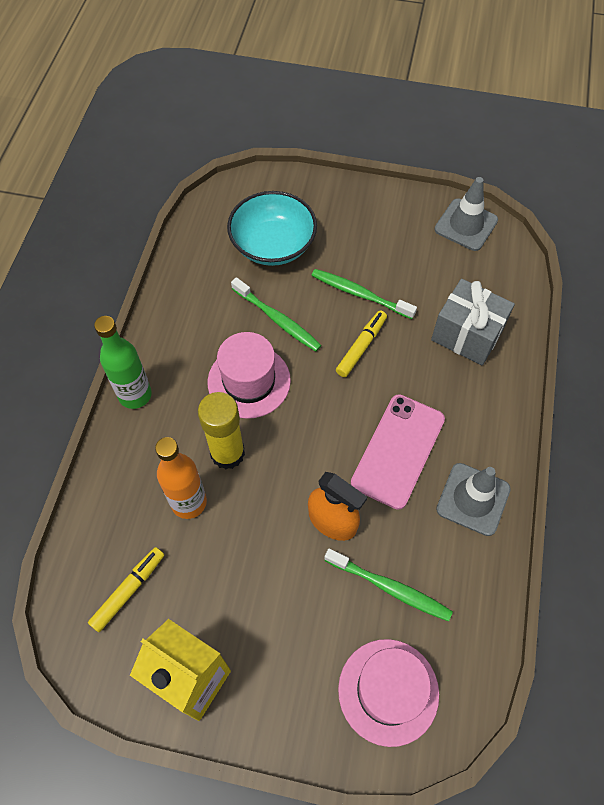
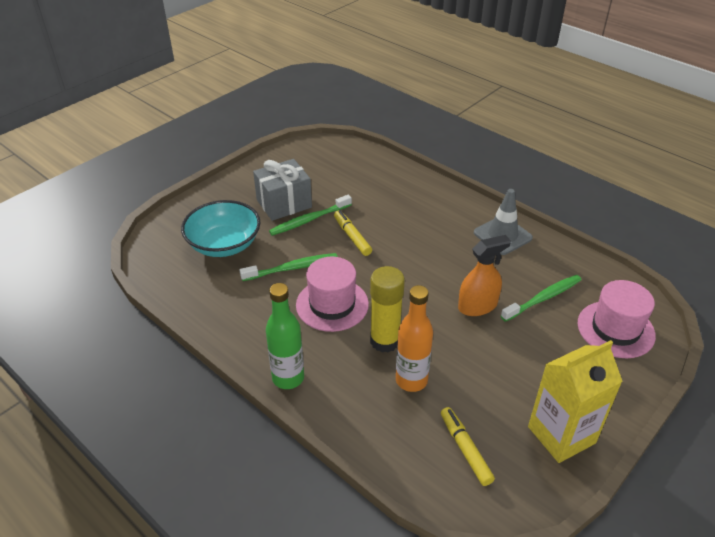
camera: 60 degrees left, 20 degrees down
(398, 450) = (445, 253): pink phone -> none
(466, 225) = (300, 153): grey traffic cone -> none
(467, 335) = (383, 188): grey gift -> grey gift (284, 203)

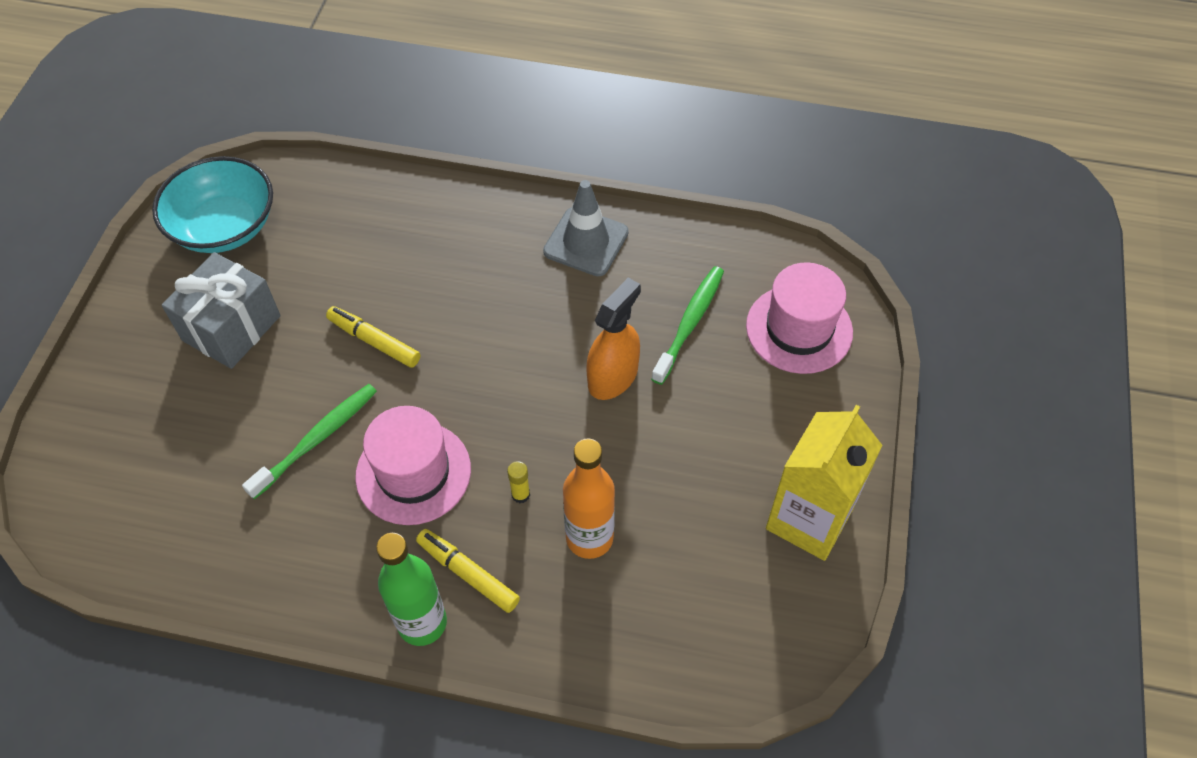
camera: 30 degrees left, 15 degrees up
(224, 244) = (182, 447): turquoise bowl -> turquoise bowl (224, 226)
(309, 220) = (290, 341): green toothbrush -> none
(385, 341) = (520, 494): yellow glue stick -> yellow glue stick, size x0.41
(465, 449) = (709, 603): yellow marker -> yellow marker (468, 574)

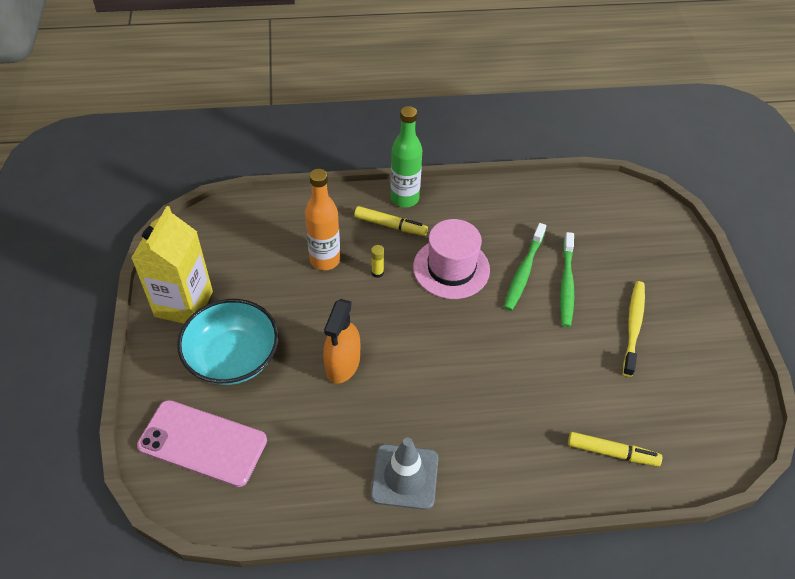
camera: 160 degrees right, 5 degrees down
(224, 226) = (705, 404): turquoise bowl -> turquoise bowl (233, 357)
(231, 328) = (633, 326): grey gift -> yellow toothbrush
(374, 342) = (527, 343): yellow marker -> yellow marker (611, 452)
(690, 323) = (294, 423): green toothbrush -> green toothbrush (566, 284)
(799, 329) = (202, 443): pink hat -> pink phone

